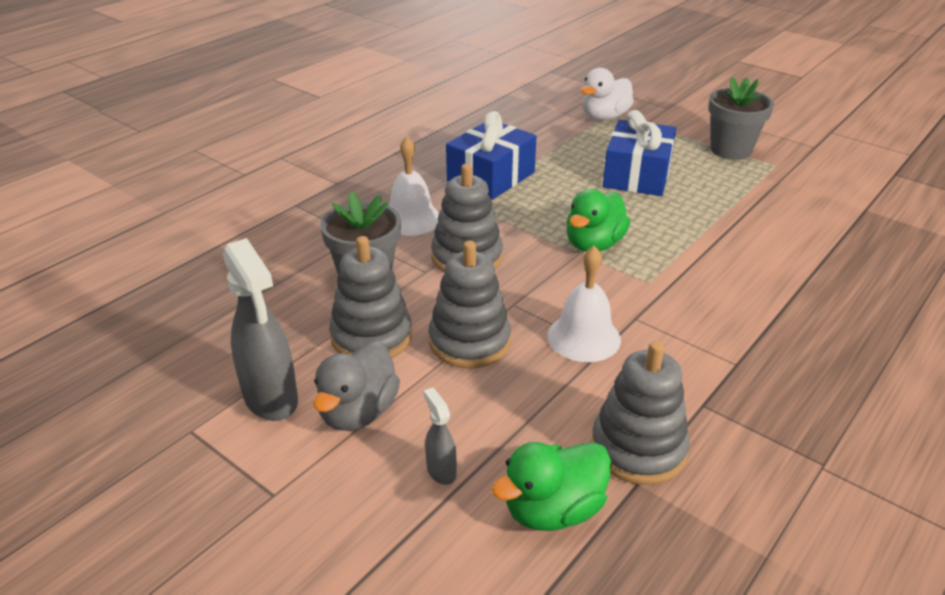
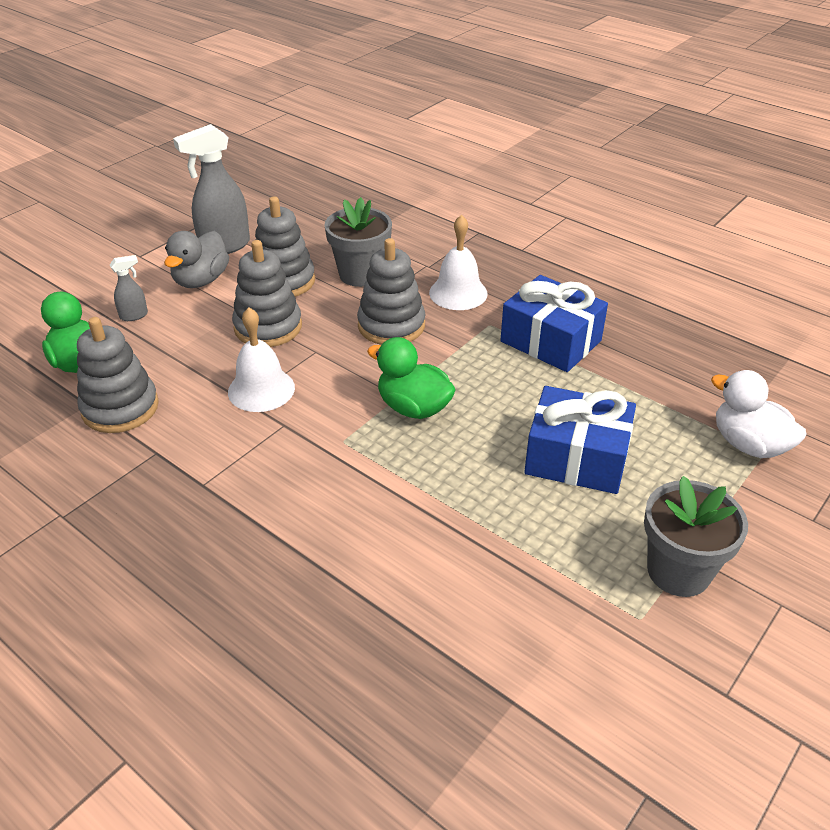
camera: 90 degrees right, 5 degrees up
(358, 412) = (201, 280): grey duck -> grey duck turned 90 degrees counterclockwise

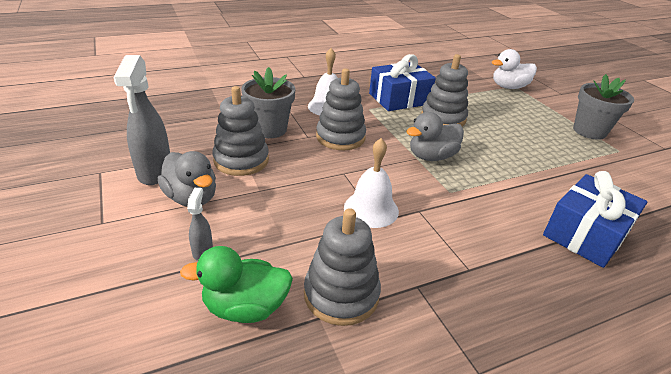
camera: 65 degrees left, 5 degrees down
(268, 327) = (295, 184): grey stacking toy -> grey stacking toy (443, 118)
(413, 407) = (431, 156): green duck -> grey duck
(576, 458) = (501, 126): blue gift -> blue gift (585, 234)

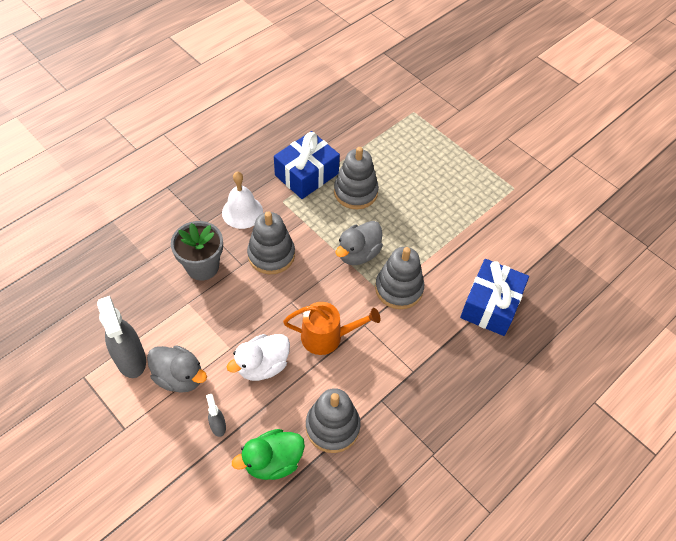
camera: 20 degrees left, 20 degrees up
(241, 160) = (197, 318): grey stacking toy -> grey stacking toy (399, 288)
(371, 209) = (327, 336): white bell -> orange watering can
(509, 87) = (408, 115): white duck -> white duck (262, 365)
(589, 131) = (488, 167): grey flower pot -> none

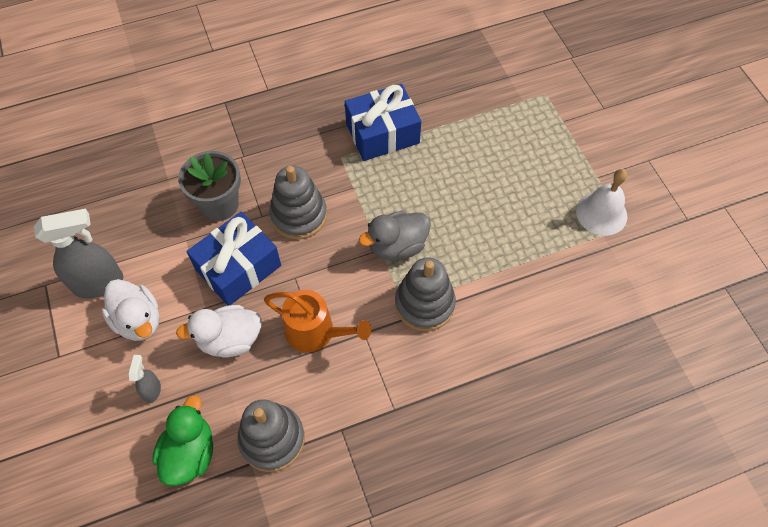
camera: 25 degrees right, 5 degrees up
(131, 360) = (99, 283): grey spray bottle -> grey spray bottle turned 105 degrees counterclockwise
(179, 377) = (138, 320): grey duck -> white duck
(242, 212) = (291, 155): white bell -> white bell (601, 213)
(273, 461) = (190, 453): green duck -> green duck turned 105 degrees clockwise
(355, 192) = (429, 171): grey stacking toy -> none
(490, 305) = (526, 362): blue gift -> blue gift (238, 267)

